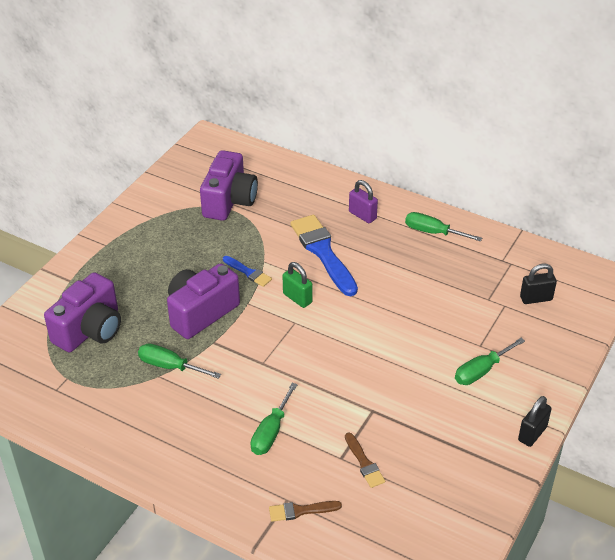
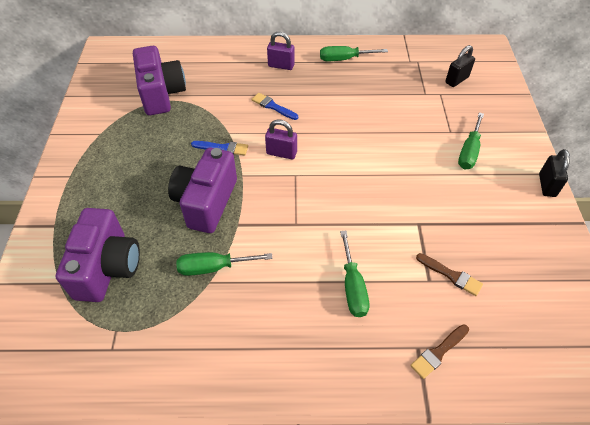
camera: 30 degrees left, 10 degrees up
(297, 298) = (281, 153): green padlock -> purple padlock
(323, 252) = (273, 106): blue brush -> blue brush, size x0.49

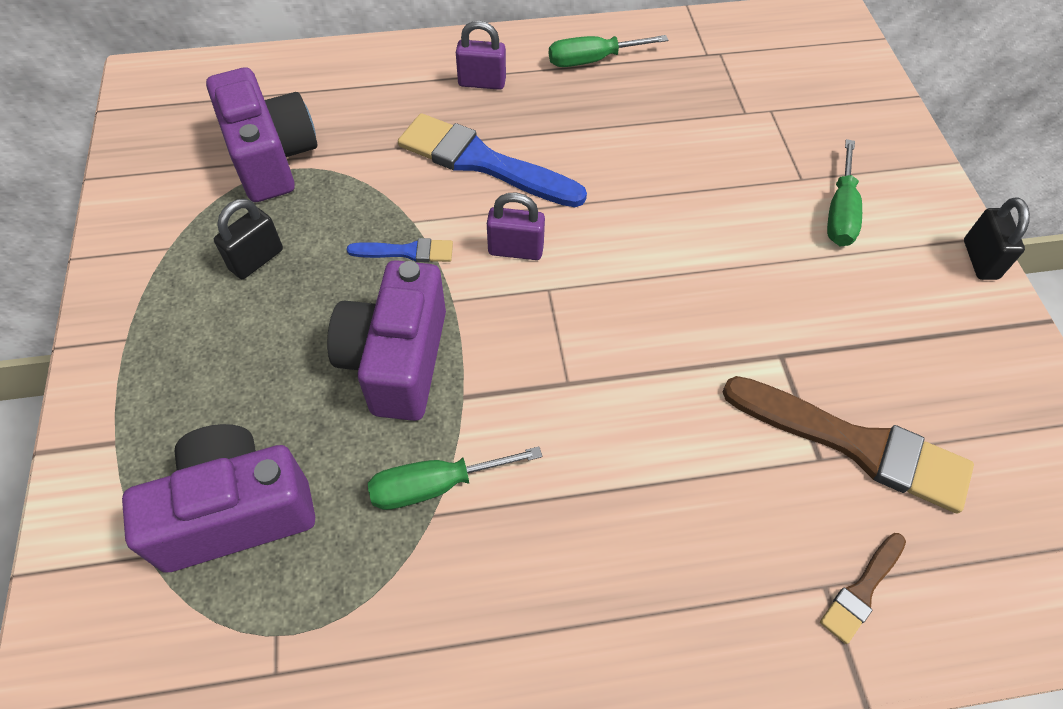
camera: 10 degrees left, 5 degrees up
(108, 267) = (236, 512): purple camera -> purple camera turned 105 degrees counterclockwise
(273, 106) = (482, 162): blue brush -> blue brush, size x2.04
(352, 287) = (691, 489): green screwdriver -> none
(451, 275) = (855, 444): brown brush -> brown brush, size x2.04
(456, 80) = (793, 82): black padlock -> black padlock (256, 260)

